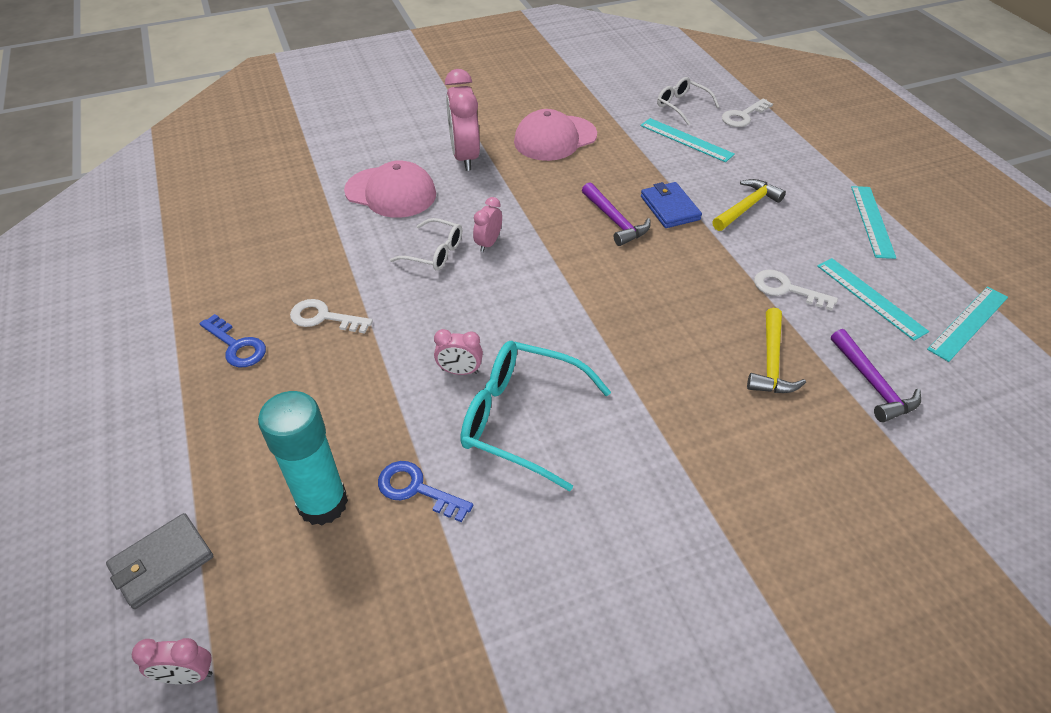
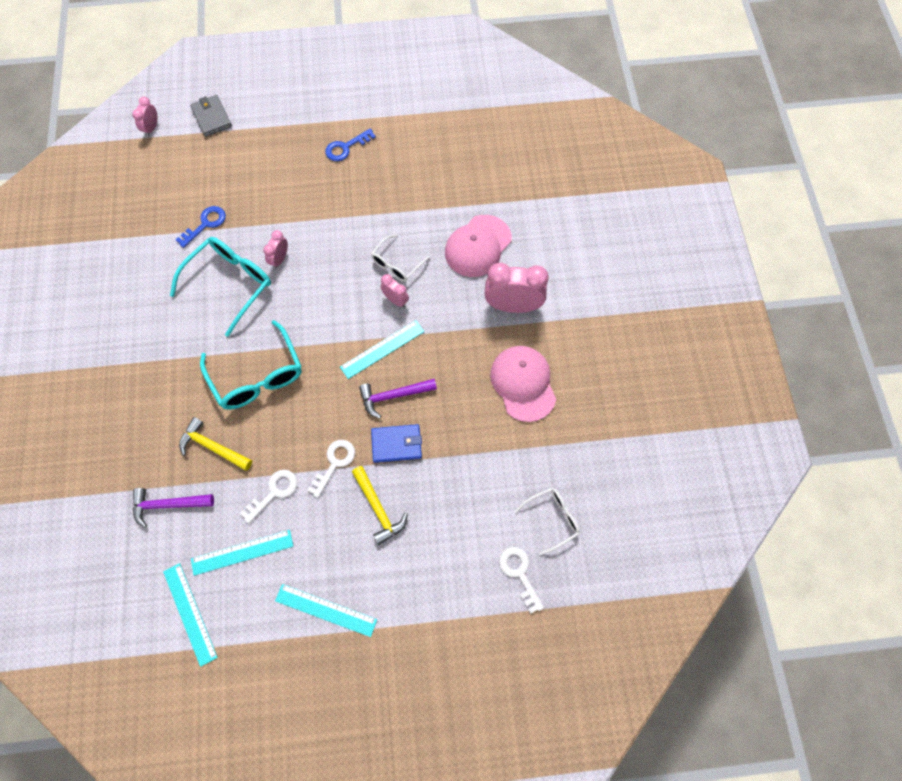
camera: 105 degrees right, 20 degrees up
(323, 503) = (216, 182): turquoise glue stick -> none
(324, 318) = (354, 193): white key -> white key (334, 463)
(651, 345) = (257, 376): none -> turquoise glasses
(686, 140) = (491, 498): turquoise ruler -> turquoise ruler (382, 349)

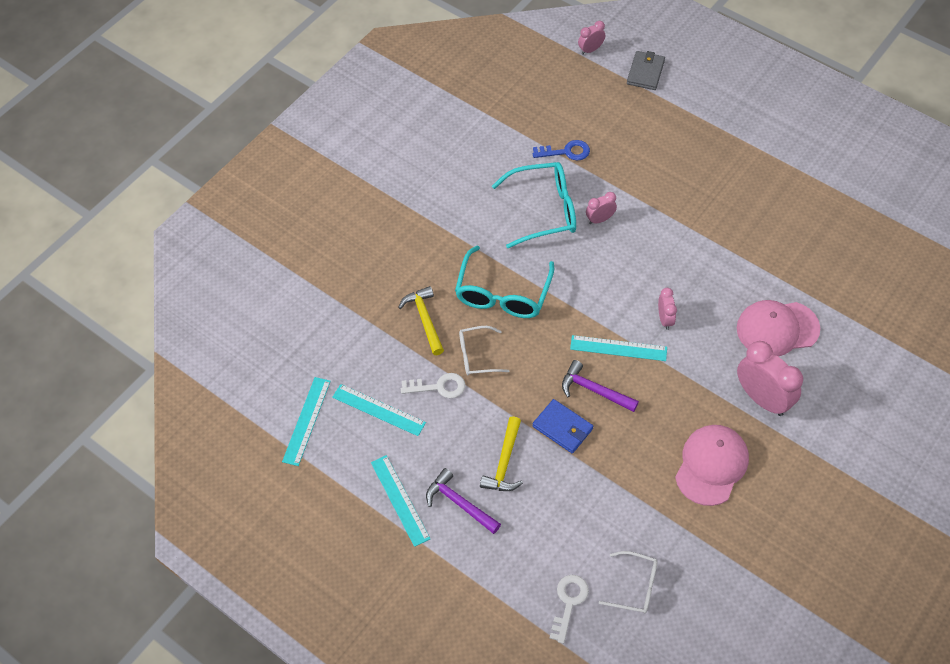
camera: 45 degrees right, 10 degrees down
(168, 505) = (358, 334): purple hammer -> purple hammer (459, 503)
(334, 463) = (502, 402): white key -> none
(346, 147) = (736, 170): blue key -> none
(396, 264) = (692, 292): white glasses -> white glasses (477, 356)

